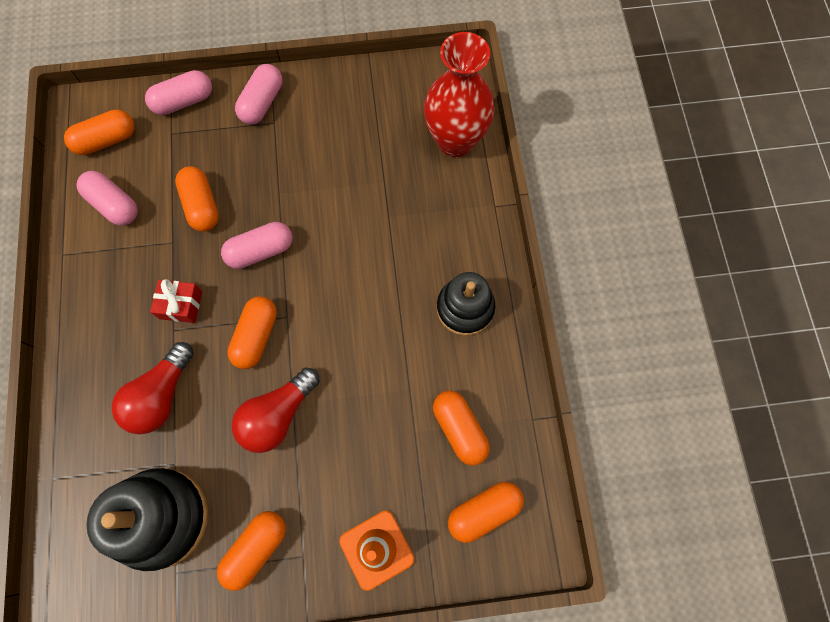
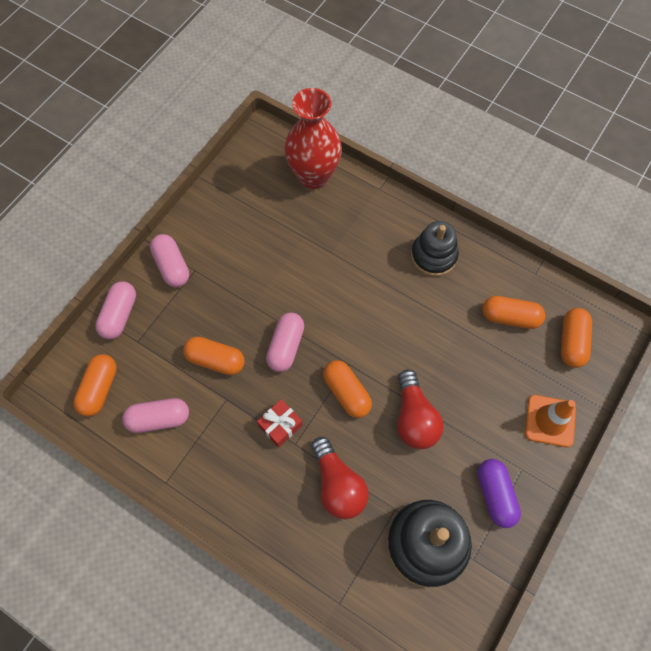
camera: 50 degrees left, 5 degrees down
(256, 549) = (495, 495): orange capsule -> purple capsule

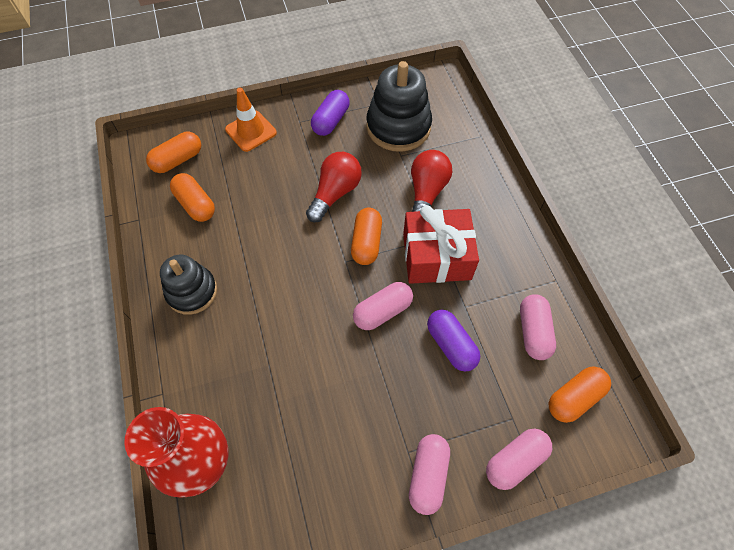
camera: 140 degrees left, 5 degrees down
(159, 419) = (533, 332): pink capsule -> pink capsule turned 60 degrees clockwise
(215, 360) = (451, 345): orange capsule -> purple capsule
(280, 426) = (436, 256): red gift -> red gift, size x2.00

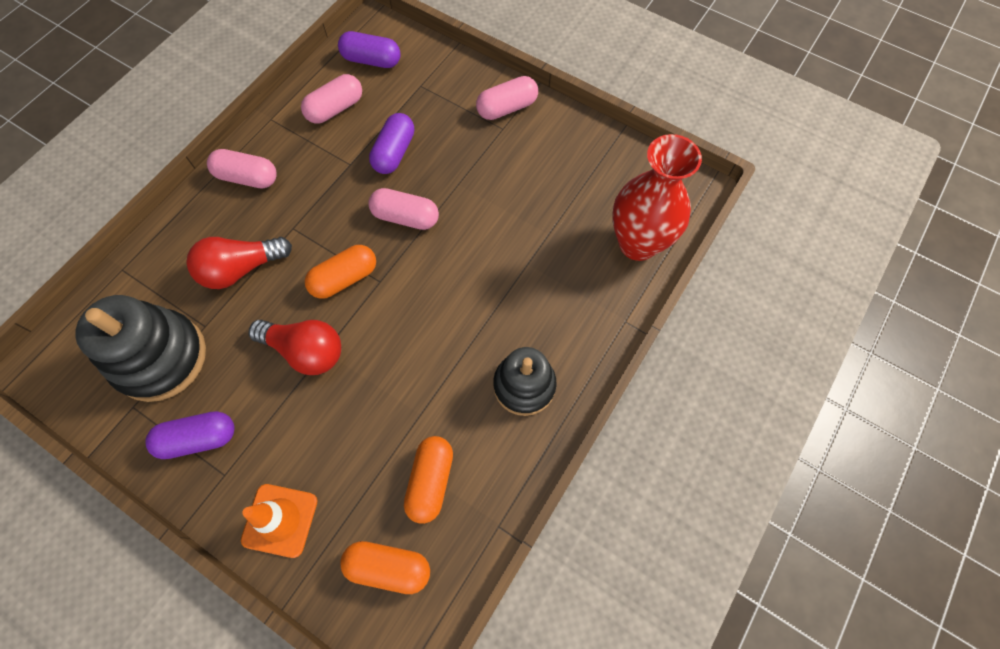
camera: 130 degrees left, 5 degrees up
(335, 193) = (305, 351): red light bulb -> red light bulb turned 150 degrees counterclockwise
(436, 256) = (314, 214): red gift -> none
(515, 461) = (450, 69): pink capsule -> pink capsule (247, 178)
(574, 398) = (371, 60): orange capsule -> purple capsule

